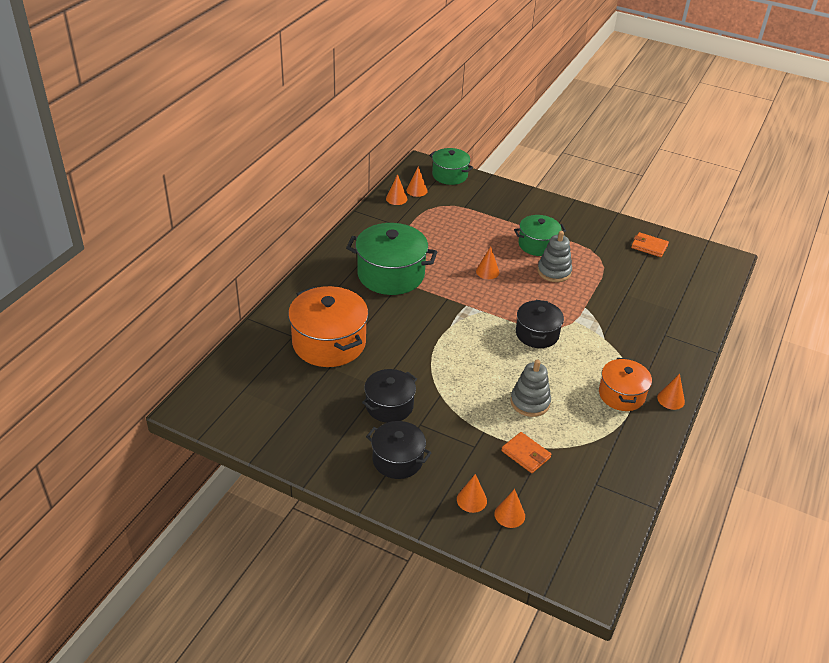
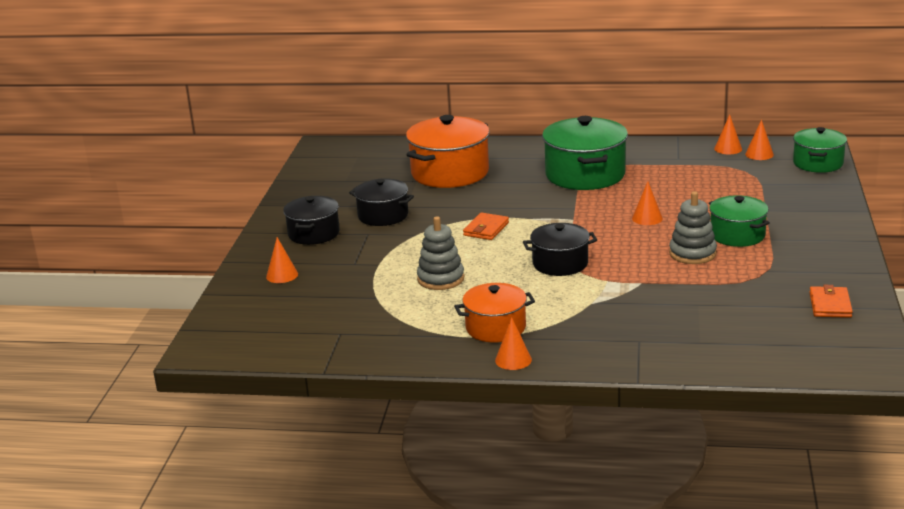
camera: 75 degrees right, 15 degrees down
(509, 515) = (272, 296): orange cone -> none
(525, 454) = (360, 290): orange wallet -> orange wallet (486, 229)

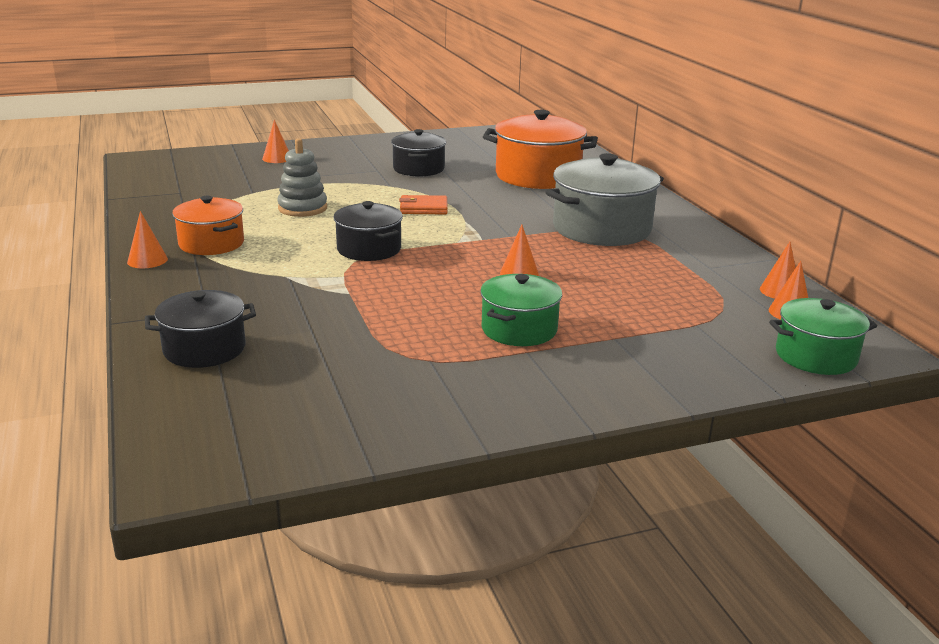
camera: 60 degrees right, 0 degrees up
(314, 233) = (362, 154): black pot -> black pot (204, 349)
(585, 175) = (601, 229): green pot -> grey pot
(692, 253) = (444, 310): grey stacking toy -> none
(830, 305) = (354, 416): orange wallet -> none

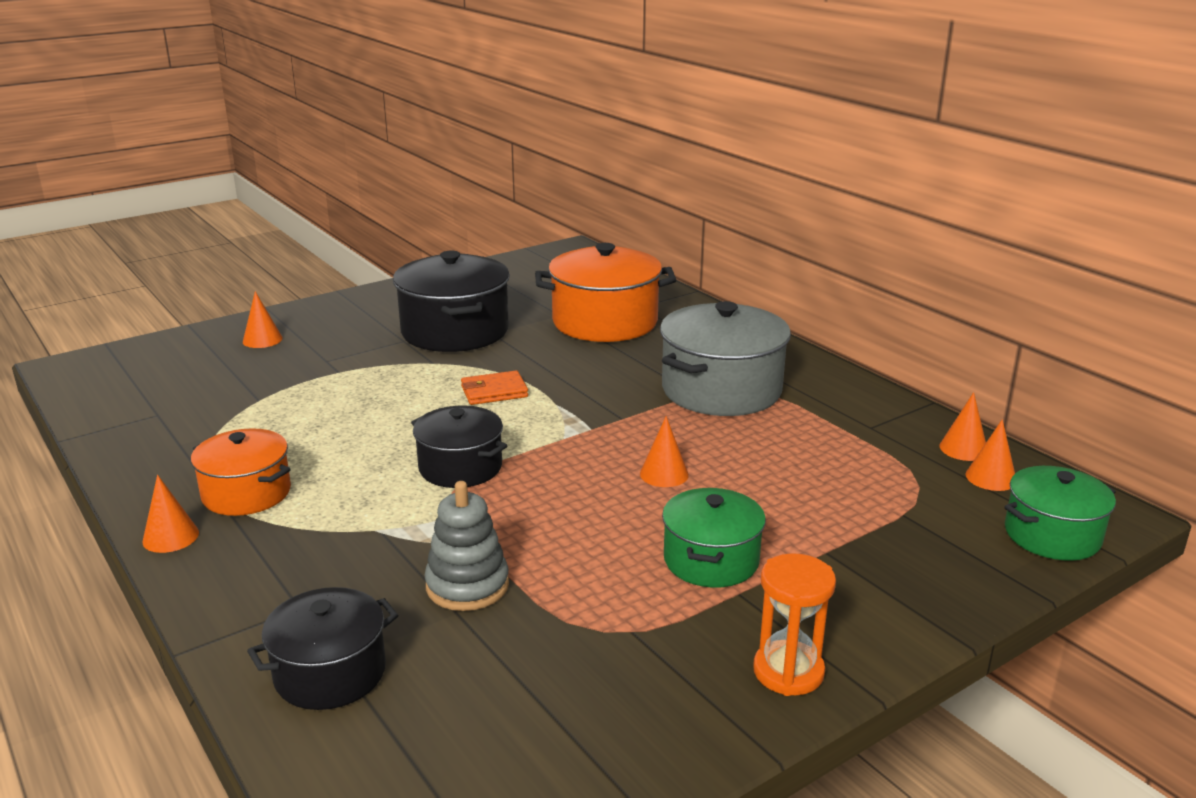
camera: 15 degrees left, 0 degrees up
(302, 208) = (339, 415): grey stacking toy -> grey stacking toy (467, 585)
(418, 169) = (455, 331): black pot -> black pot, size x1.64
(532, 403) = (788, 672): none -> orange hourglass

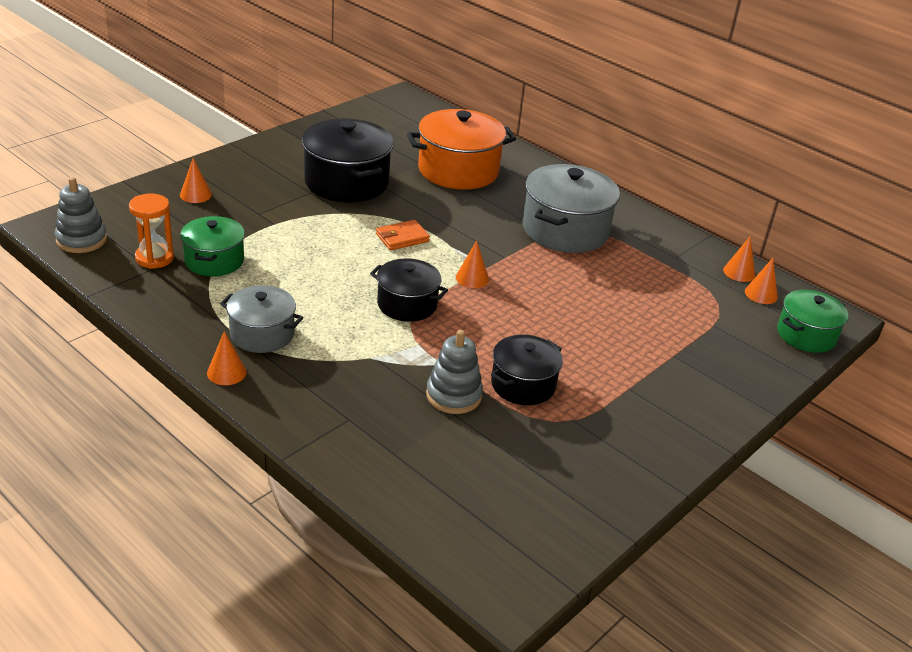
camera: 15 degrees left, 10 degrees up
(96, 381) = (81, 240): none -> grey stacking toy
(246, 493) = (262, 334): orange pot -> grey pot
(330, 673) = (393, 463): black pot -> black pot (523, 385)
(664, 474) = (550, 302): orange cone -> orange cone (472, 278)
(711, 560) = (603, 366): green pot -> green pot (214, 260)
(788, 672) = (674, 439): orange hourglass -> orange hourglass (154, 258)

